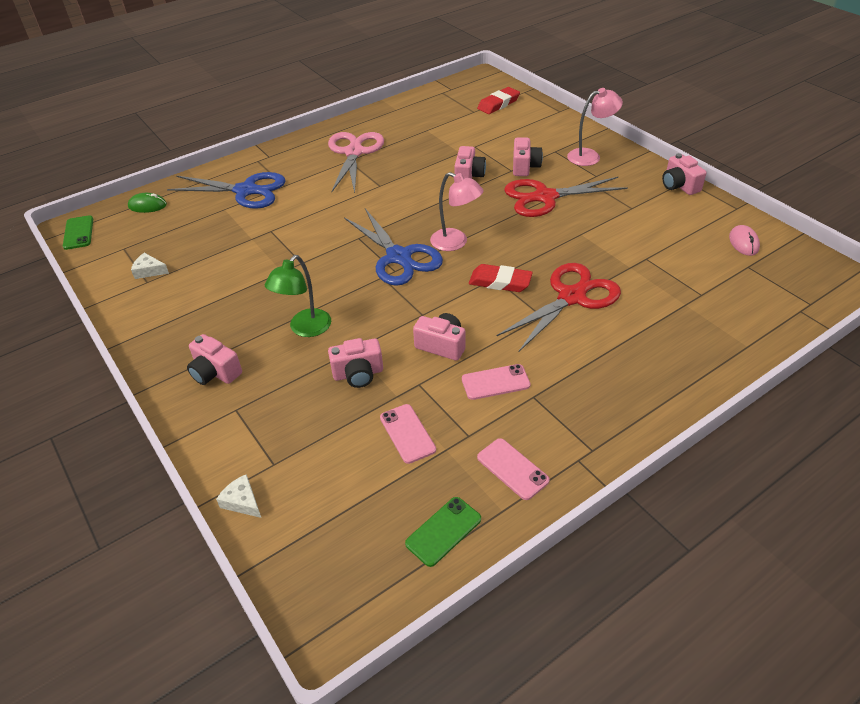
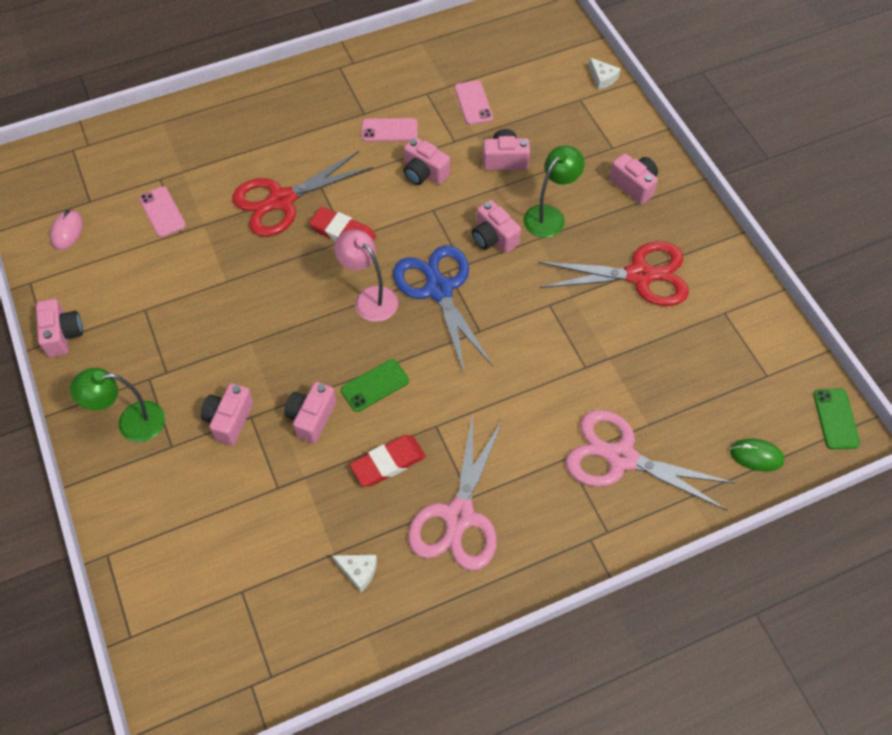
camera: 170 degrees left, 15 degrees up
(149, 271) = (725, 329): white cheese -> white cheese (358, 571)
(246, 191) = (620, 457): blue scissors -> pink scissors
(358, 301) = (493, 238): none -> pink camera
(443, 531) = (464, 37): green phone -> green phone (375, 385)
(498, 104) = (192, 605): red eraser -> red eraser (388, 463)
(512, 469) = (403, 65): pink phone -> pink phone (162, 212)
(544, 197) = (234, 351): red scissors -> red scissors (639, 275)
(590, 156) = (131, 422): pink lamp -> green lamp

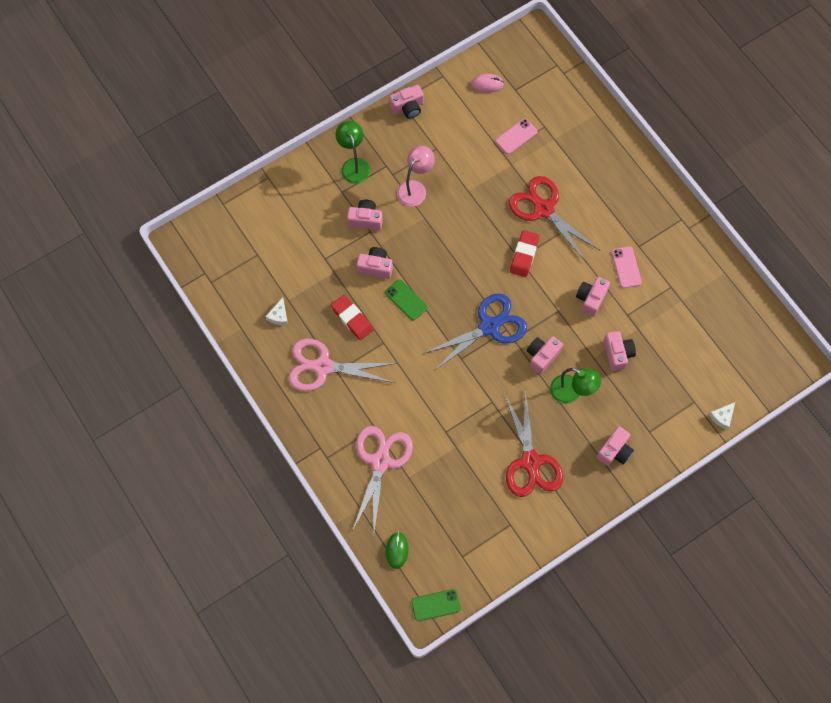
camera: 80 degrees right, 10 degrees up
(369, 298) = (473, 283): pink lamp -> pink lamp (415, 188)
(473, 103) = (669, 322): pink phone -> none

